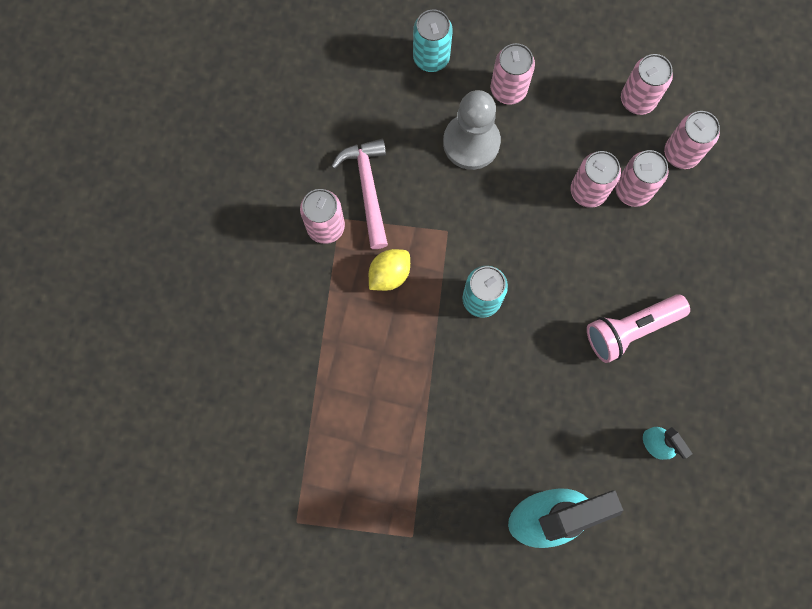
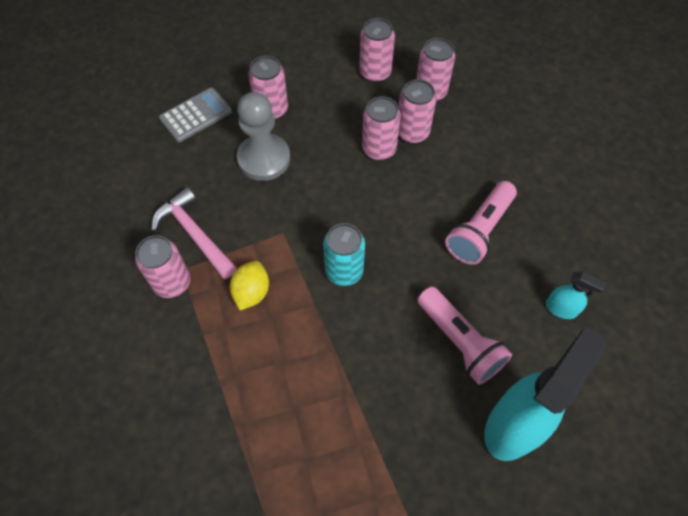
camera: 30 degrees left, 15 degrees down
(431, 58) = (196, 115): turquoise can -> grey calculator
(544, 421) = (459, 341): none -> pink flashlight

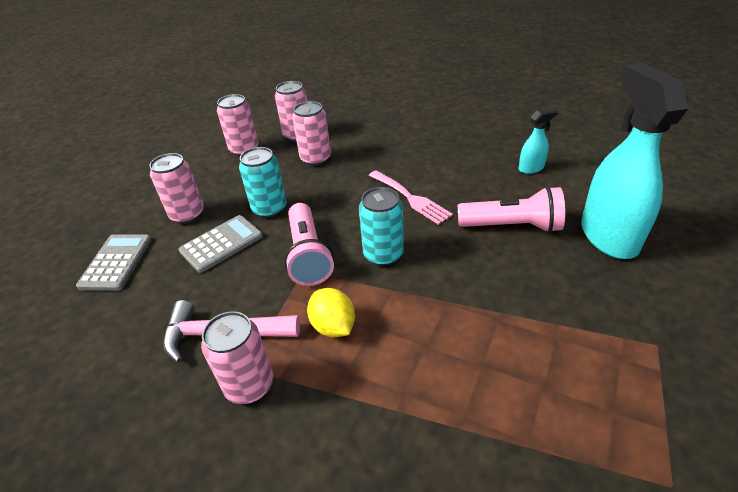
camera: 45 degrees left, 20 degrees down
(264, 159) = (221, 244): grey pawn -> grey calculator
(324, 155) = (269, 209): none -> turquoise can
(379, 149) = (305, 180): pink can -> none
(426, 242) = (411, 198): none -> pink fork
(480, 231) = (432, 170): pink flashlight -> pink flashlight (308, 255)

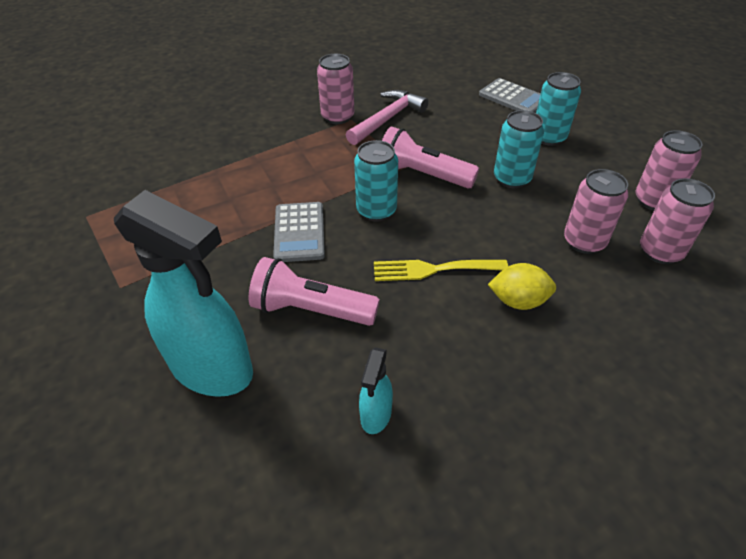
camera: 125 degrees right, 5 degrees up
(187, 214) = (548, 137): pink can -> turquoise can
(221, 244) = (486, 142): grey calculator -> grey calculator (299, 232)
(333, 326) = (338, 158): yellow lemon -> yellow lemon (518, 301)
(411, 198) = (433, 269): pink fork -> yellow fork
(512, 226) = (311, 310): pink flashlight -> pink flashlight turned 60 degrees clockwise

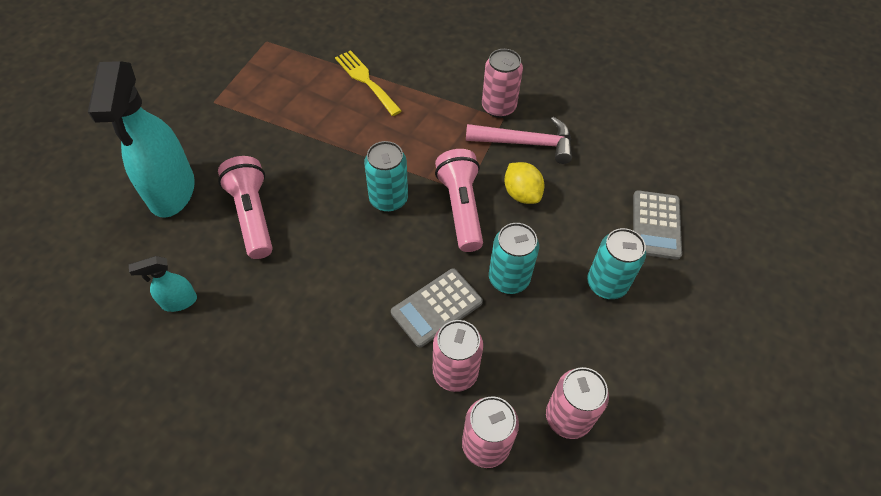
camera: 55 degrees right, 10 degrees up
(299, 232) = (328, 164): grey calculator -> grey calculator (436, 307)
(433, 269) = (342, 271): yellow fork -> yellow fork (366, 80)
(518, 301) = (342, 347): yellow lemon -> yellow lemon (521, 194)

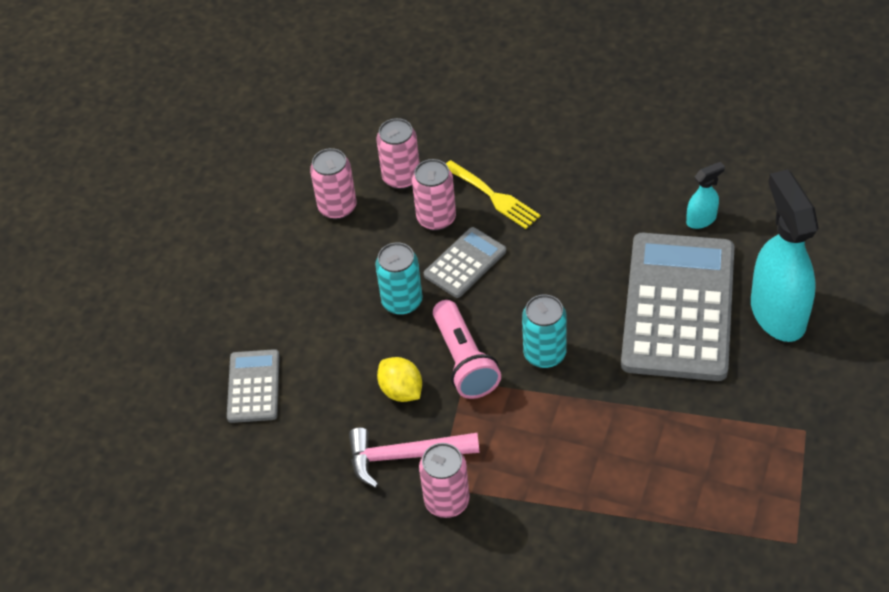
camera: 175 degrees right, 5 degrees down
(252, 215) = (678, 307): pink flashlight -> grey calculator
(366, 80) = (630, 505): yellow fork -> yellow fork (494, 196)
(606, 284) = (306, 316): turquoise can -> none

